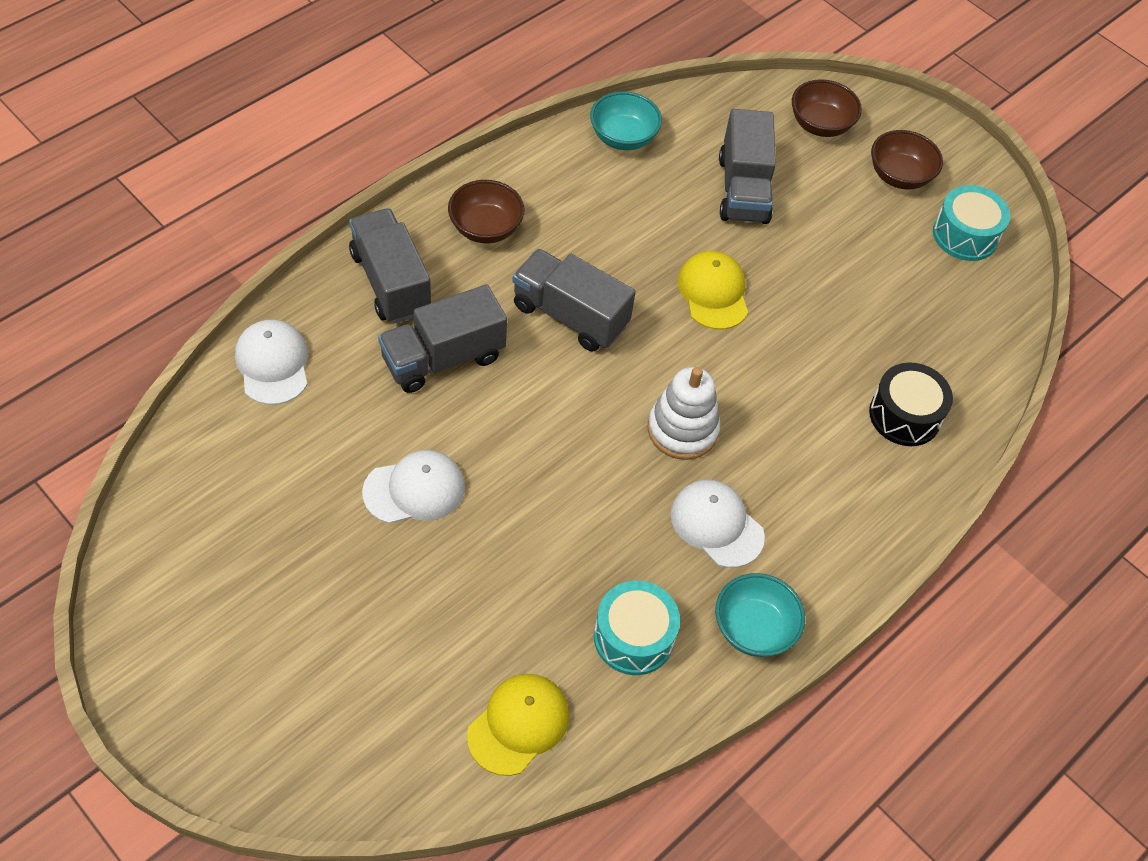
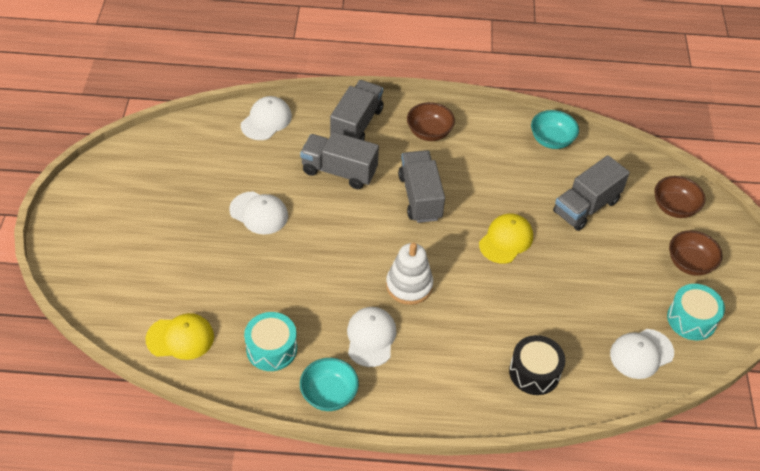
camera: 50 degrees right, 5 degrees down
(966, 309) = (641, 354): none -> white cap

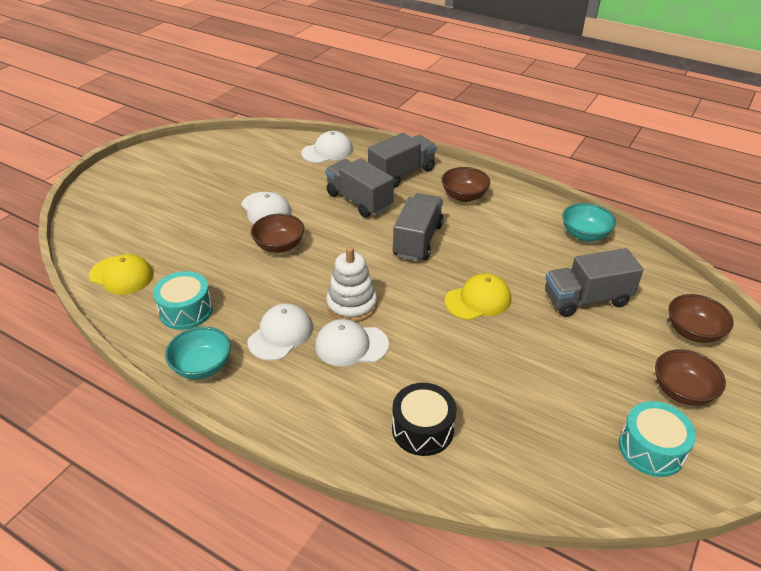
camera: 30 degrees right, 10 degrees down
(303, 249) = (279, 246): none -> brown bowl
(641, 354) = (563, 460): white cap -> white cap (351, 345)

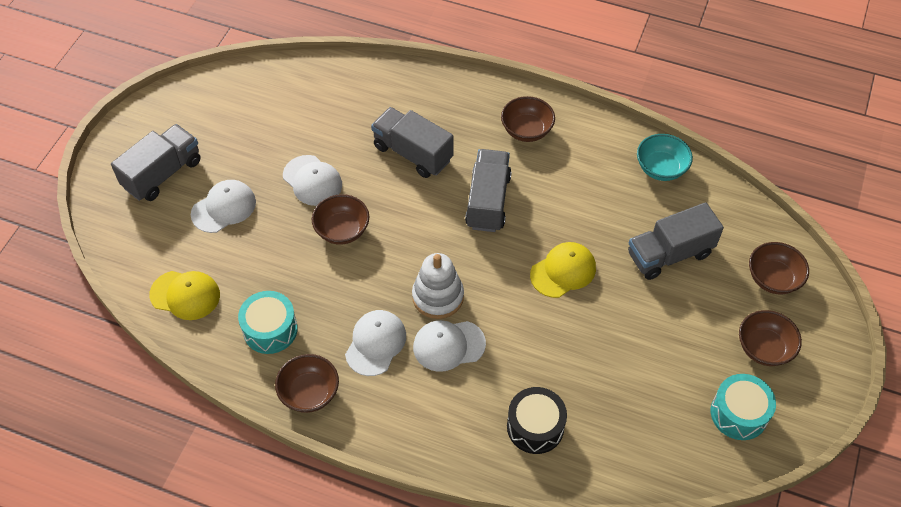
camera: 10 degrees left, 15 degrees up
(202, 366) = (309, 393): turquoise bowl -> brown bowl
(327, 151) = (358, 81): white cap -> white cap (224, 208)
(402, 173) = (451, 105): grey truck -> grey truck (162, 174)

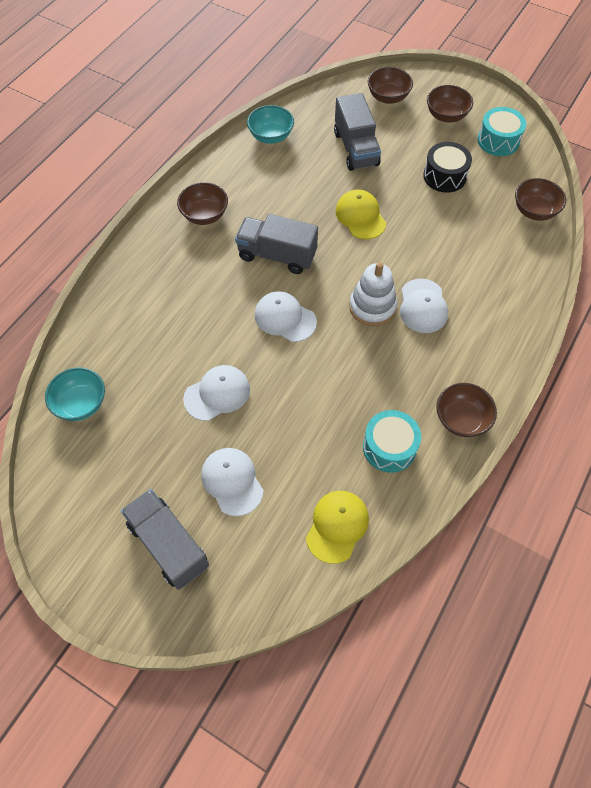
camera: 80 degrees left, 5 degrees up
(290, 85) = (81, 403): none -> turquoise bowl
(342, 230) = (285, 374): brown bowl -> brown bowl (534, 211)
(375, 343) = (415, 360): white cap -> white cap (285, 318)
(412, 153) = (206, 304): grey truck -> none
(535, 427) = (503, 260): black drum -> black drum (444, 176)

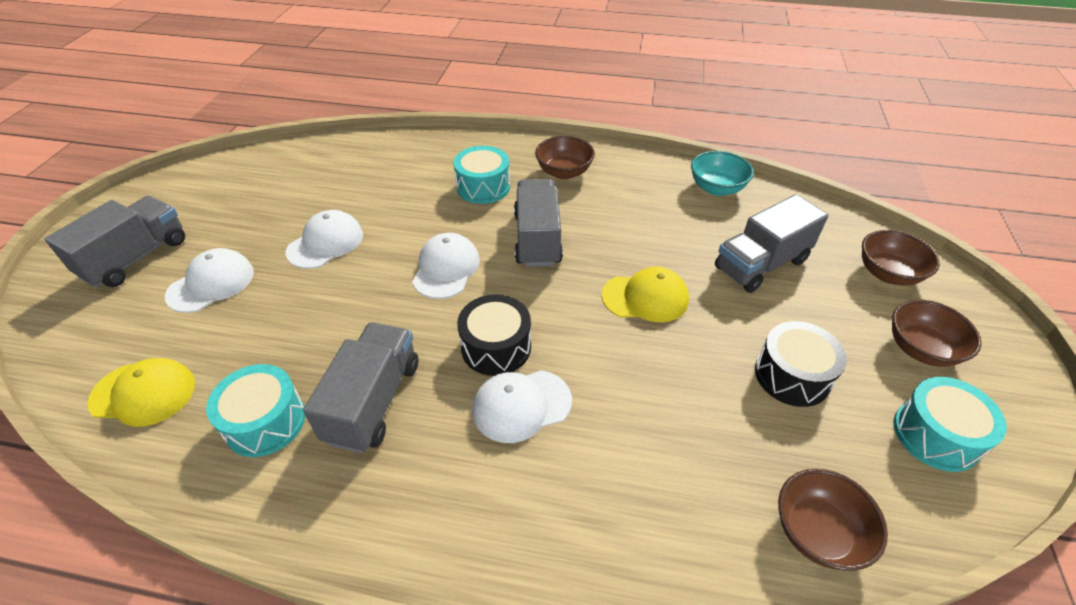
camera: 70 degrees right, 15 degrees down
(81, 403) = (299, 162): turquoise bowl -> none
(196, 272) = (483, 187): none -> turquoise drum
(217, 394) = (325, 243): white cap -> white cap turned 90 degrees counterclockwise
(360, 216) = (645, 297): yellow cap -> yellow cap turned 45 degrees clockwise
(372, 307) = (496, 347): white stacking toy -> black drum
(393, 383) = (373, 401): none -> grey truck
(461, 419) = (323, 506): brown bowl -> none

